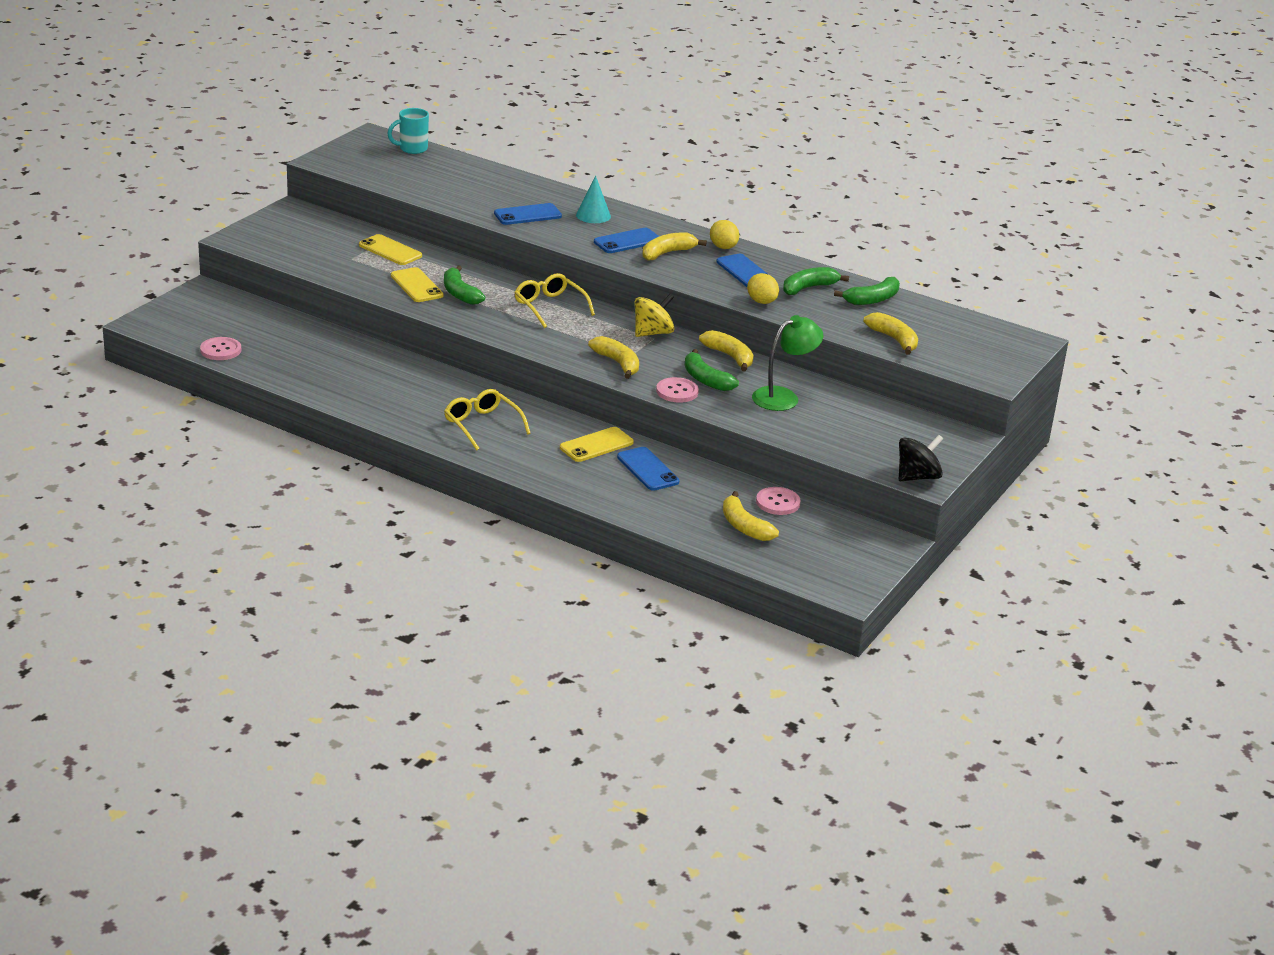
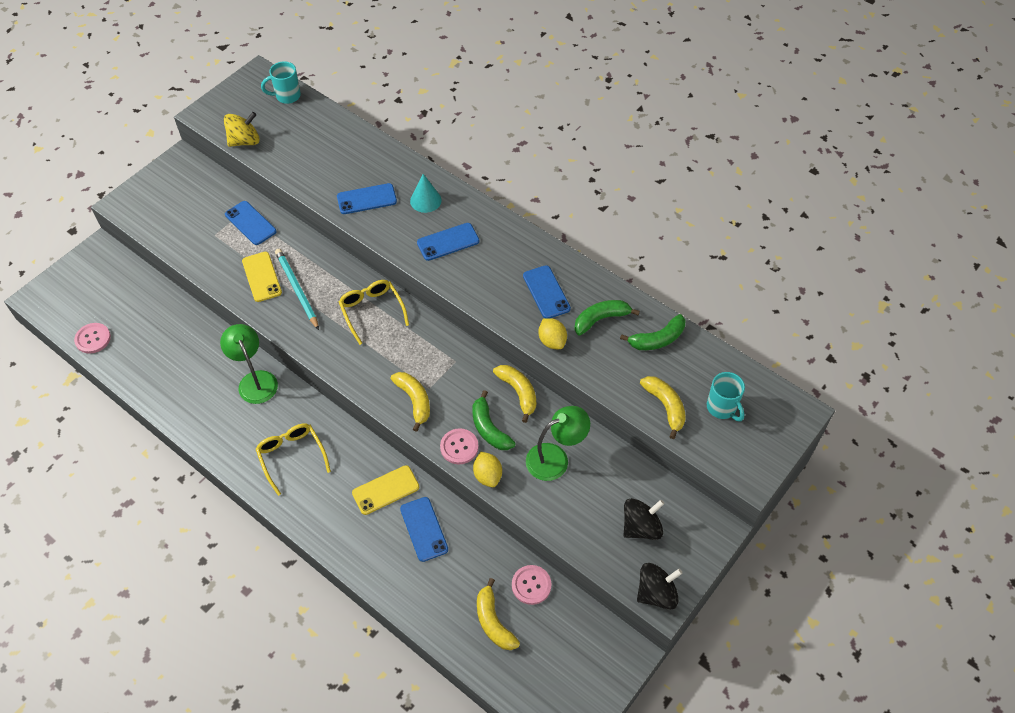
camera: 10 degrees right, 25 degrees up
(390, 250) = (250, 223): yellow phone -> blue phone
(422, 375) = (255, 380): none -> green lamp
(460, 293) = (297, 289): green banana -> turquoise pencil
(652, 333) = (456, 353): yellow spinning top -> yellow spinning top (245, 141)
(667, 253) = (480, 261): yellow banana -> none
(723, 247) = (534, 252): yellow lemon -> yellow lemon (487, 475)
(888, 437) = (641, 527): none -> black spinning top
(953, 340) = (722, 408): none -> turquoise mug

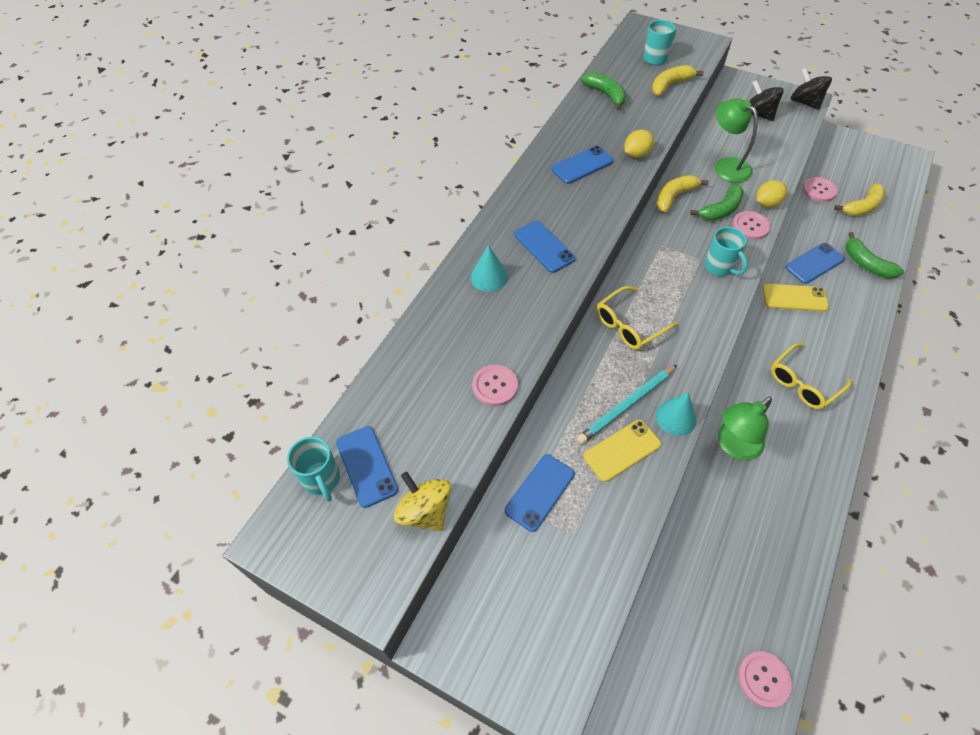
camera: 100 degrees left, 0 degrees up
(274, 318) = (676, 417): none -> turquoise cone
(321, 188) = (495, 386): none -> pink button
(366, 199) = (501, 333): blue phone -> blue phone (366, 466)
(385, 490) = (794, 298): yellow phone -> yellow phone turned 45 degrees counterclockwise
(414, 401) = (720, 267): yellow banana -> turquoise mug
(600, 319) = (599, 128): green banana -> green banana (866, 264)

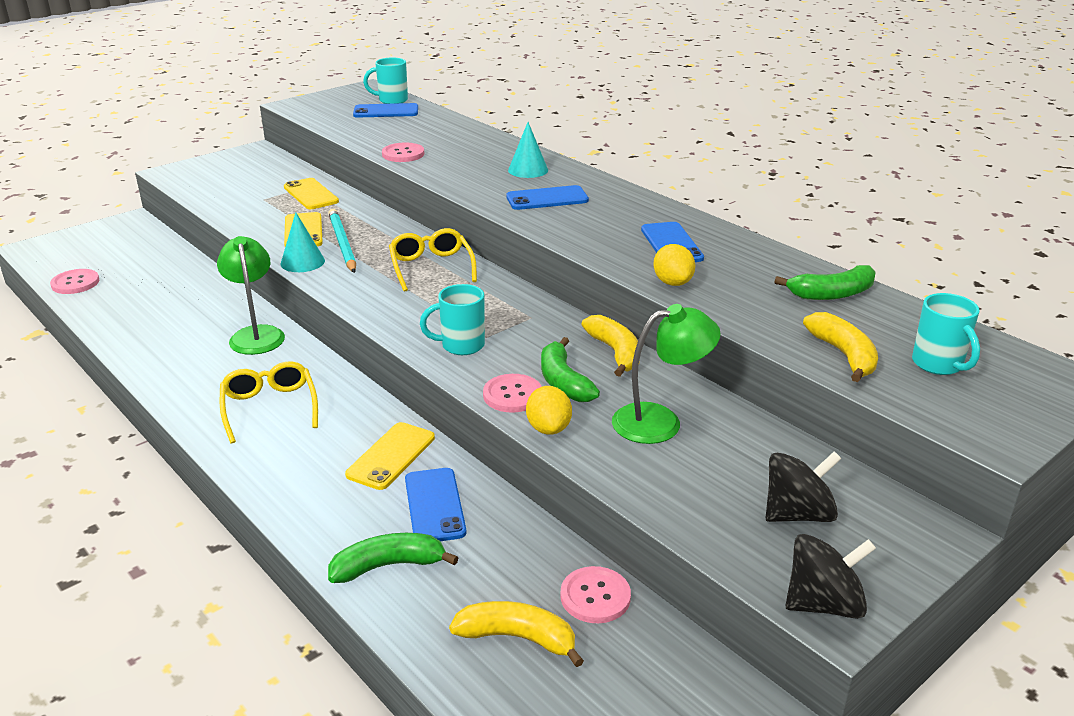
camera: 110 degrees right, 25 degrees down
(425, 511) = (329, 122): yellow spinning top -> none
(539, 492) = (311, 194): blue phone -> yellow phone
(862, 207) = (518, 638): yellow banana -> yellow banana turned 120 degrees clockwise

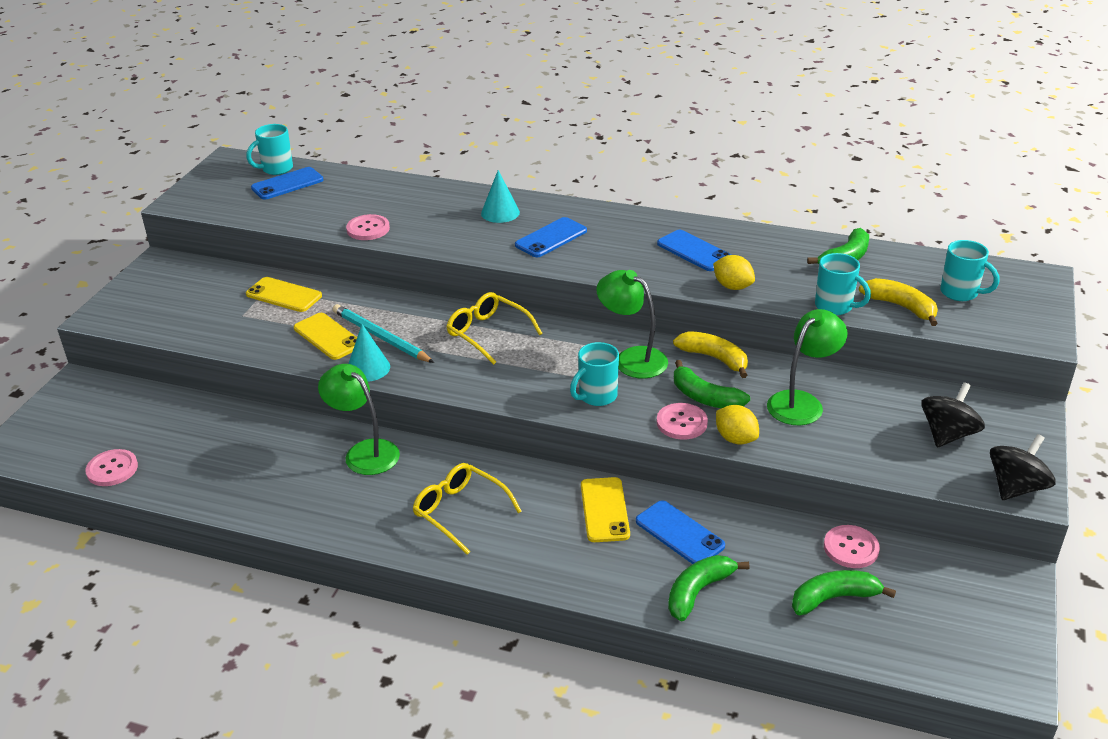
camera: 30 degrees left, 5 degrees up
(518, 638) = (833, 598): yellow banana -> green banana
(534, 326) = (632, 358): none -> green lamp
(764, 332) = (835, 307): none -> turquoise mug

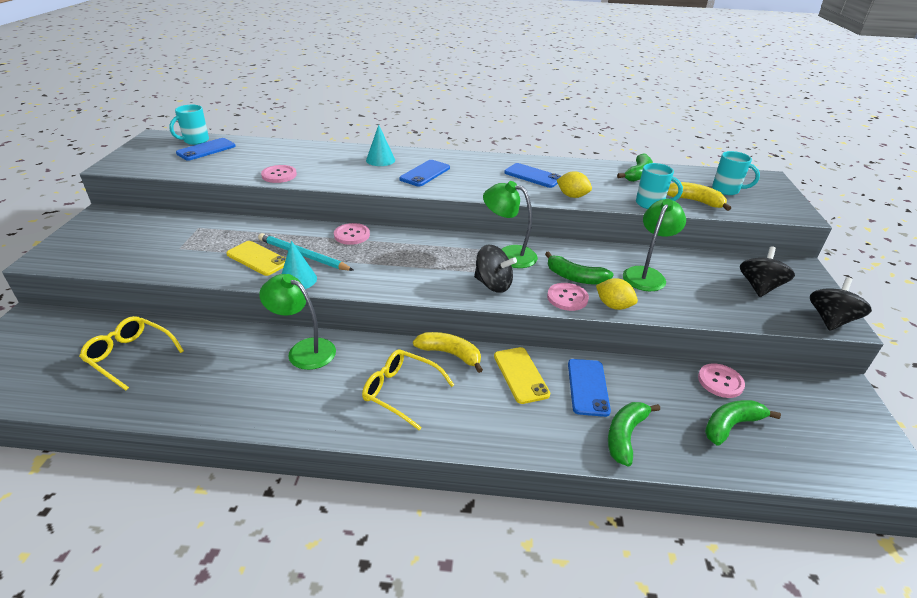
camera: 15 degrees left, 0 degrees up
(112, 469) = (63, 393): pink button -> pink button (352, 235)
(284, 295) = (214, 231): yellow phone -> none
(488, 333) = (390, 246): yellow glasses -> yellow glasses (130, 356)
(596, 396) = (493, 284): turquoise mug -> black spinning top
(679, 533) = (587, 387): blue phone -> blue phone turned 60 degrees clockwise
(714, 358) = (568, 249): yellow banana -> yellow banana (450, 354)

